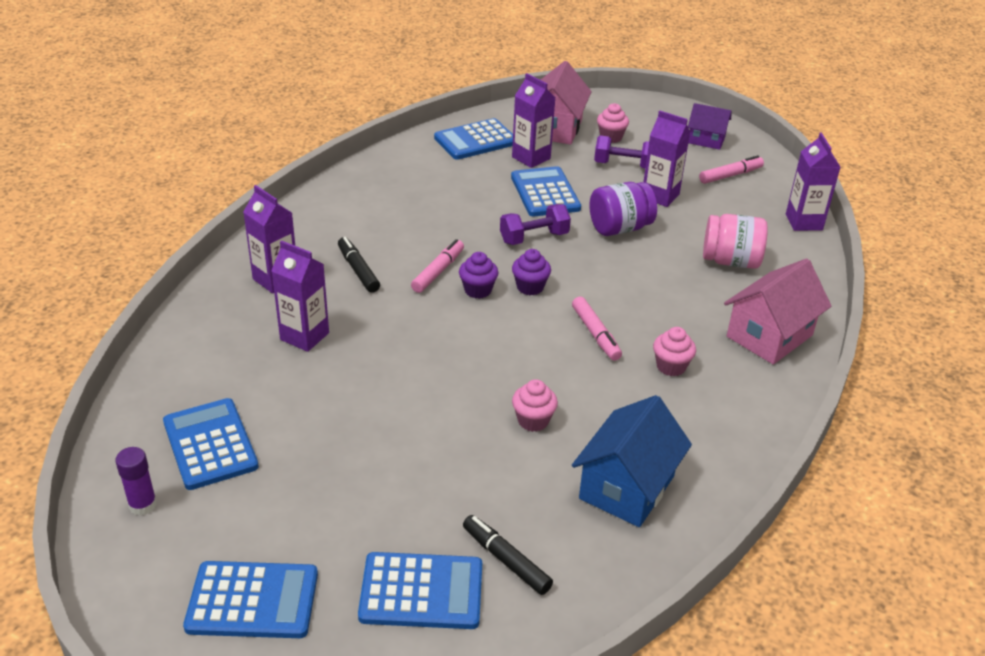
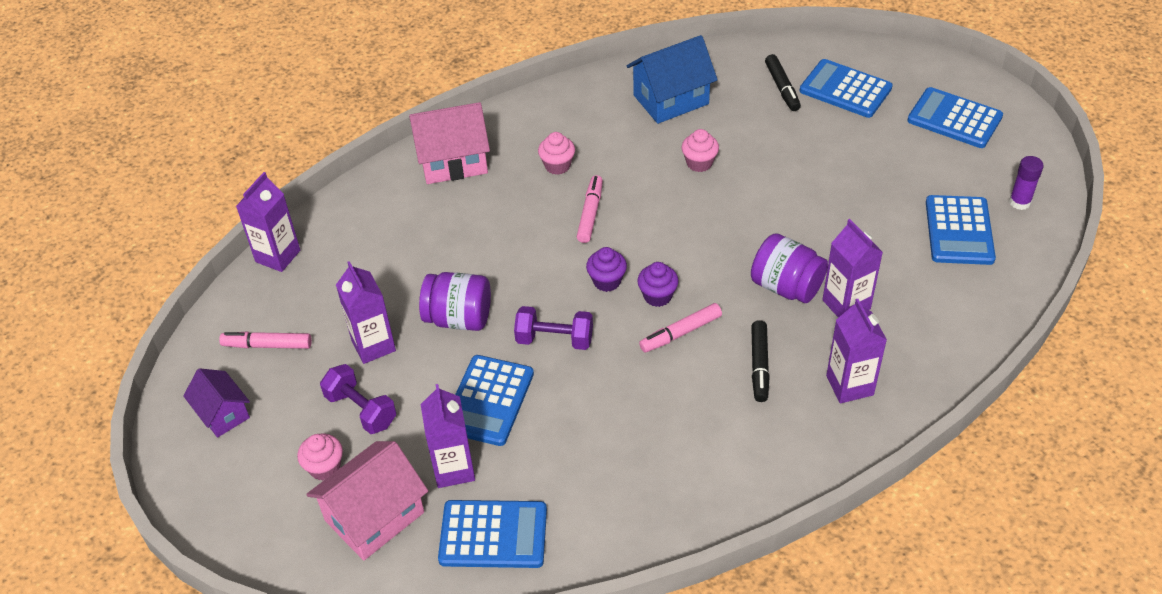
camera: 145 degrees left, 10 degrees up
(368, 333) = (786, 286): none -> purple jar
(730, 261) = (399, 240): pink jar -> none

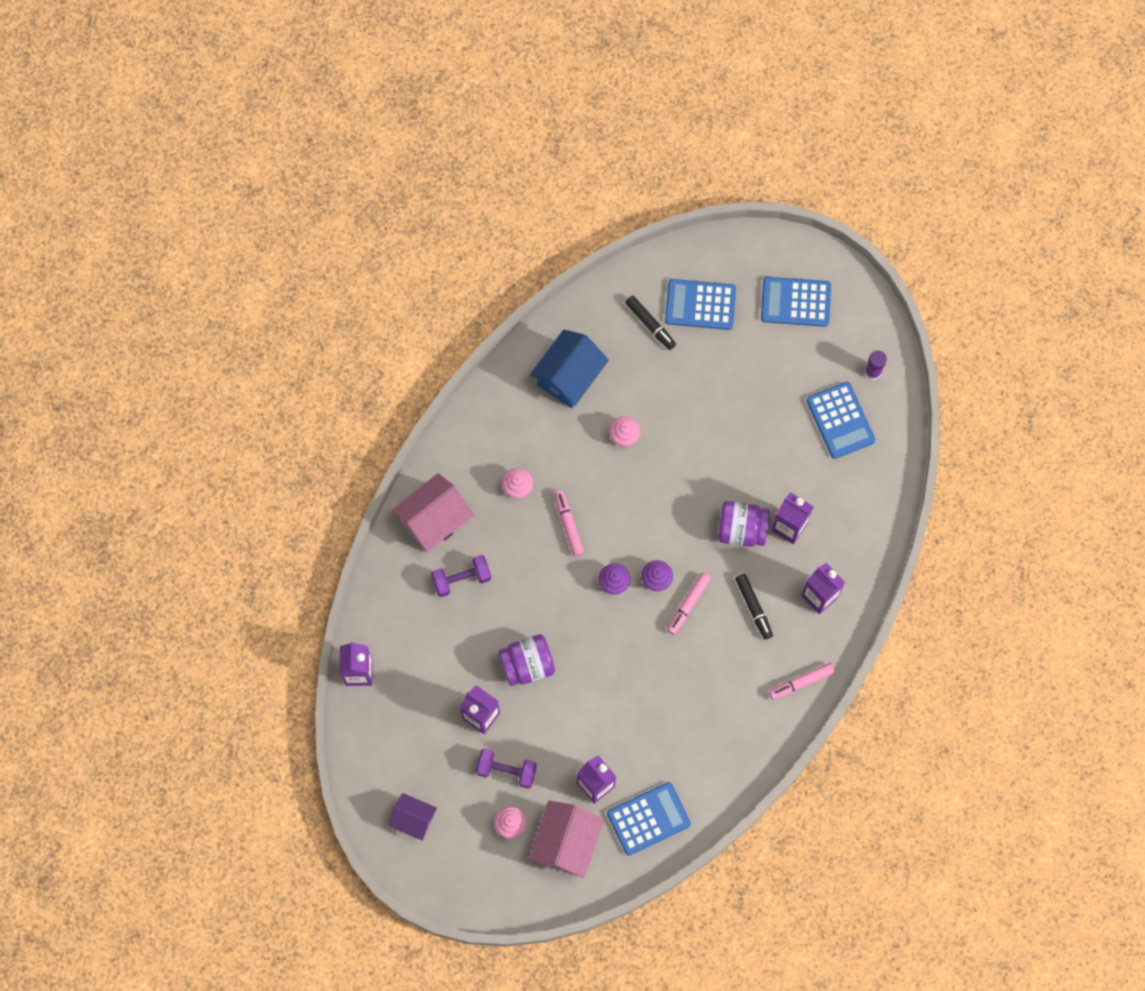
camera: 30 degrees left, 25 degrees up
(267, 345) = (405, 751): pink marker -> pink marker (801, 682)
(488, 401) = (588, 722): blue calculator -> none
(554, 339) = (604, 651): purple dumbbell -> purple dumbbell (461, 579)

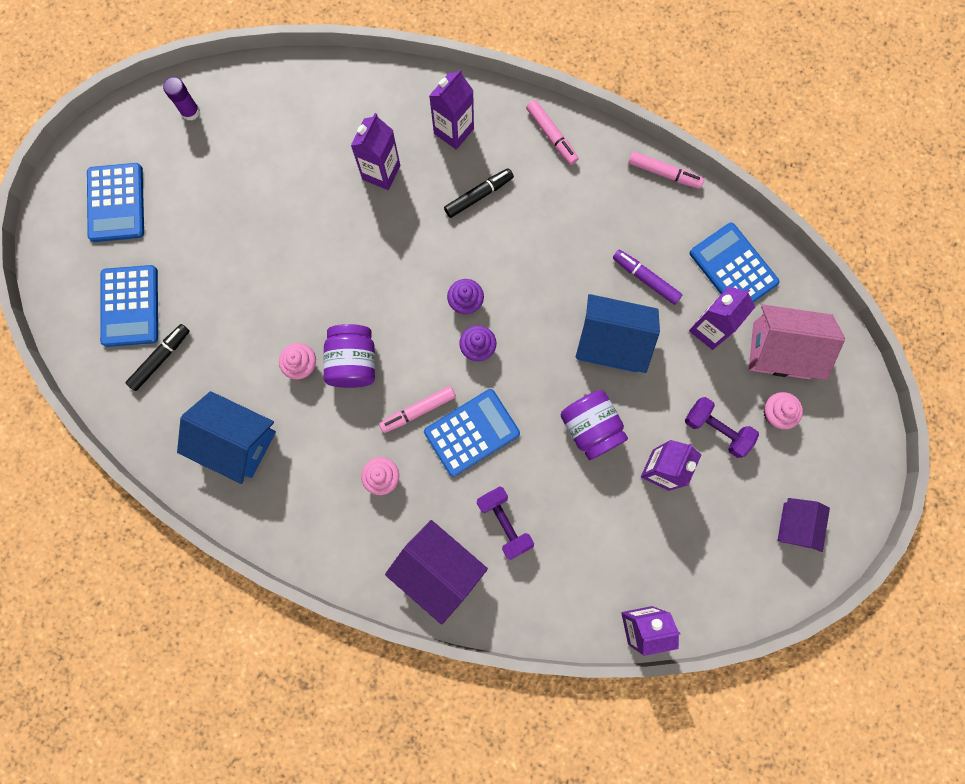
camera: 100 degrees left, 5 degrees up
(434, 520) = (438, 570): pink house -> purple house
(506, 770) = (716, 430): purple dumbbell -> purple dumbbell turned 60 degrees counterclockwise
(599, 697) = (611, 342): none -> blue house
(651, 739) = (645, 279): none -> purple marker
(688, 605) = (488, 264): pink marker -> pink marker (664, 173)
(741, 529) = (392, 221): purple jar -> purple jar (353, 362)
(840, 420) = (251, 137): blue calculator -> blue calculator (472, 433)

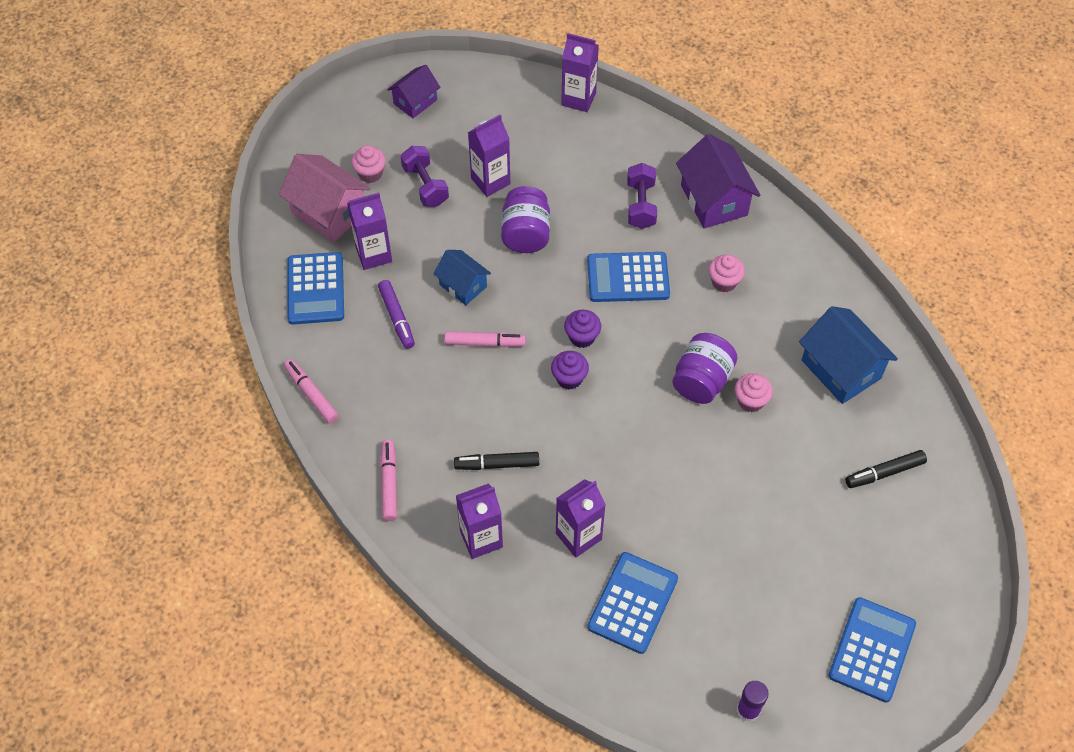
camera: 150 degrees left, 20 degrees down
(130, 306) = (896, 536): blue calculator -> blue calculator (633, 603)
(418, 410) = (664, 315): pink marker -> pink marker (485, 343)
(611, 342) = (463, 286): blue house -> blue house, size x0.61

